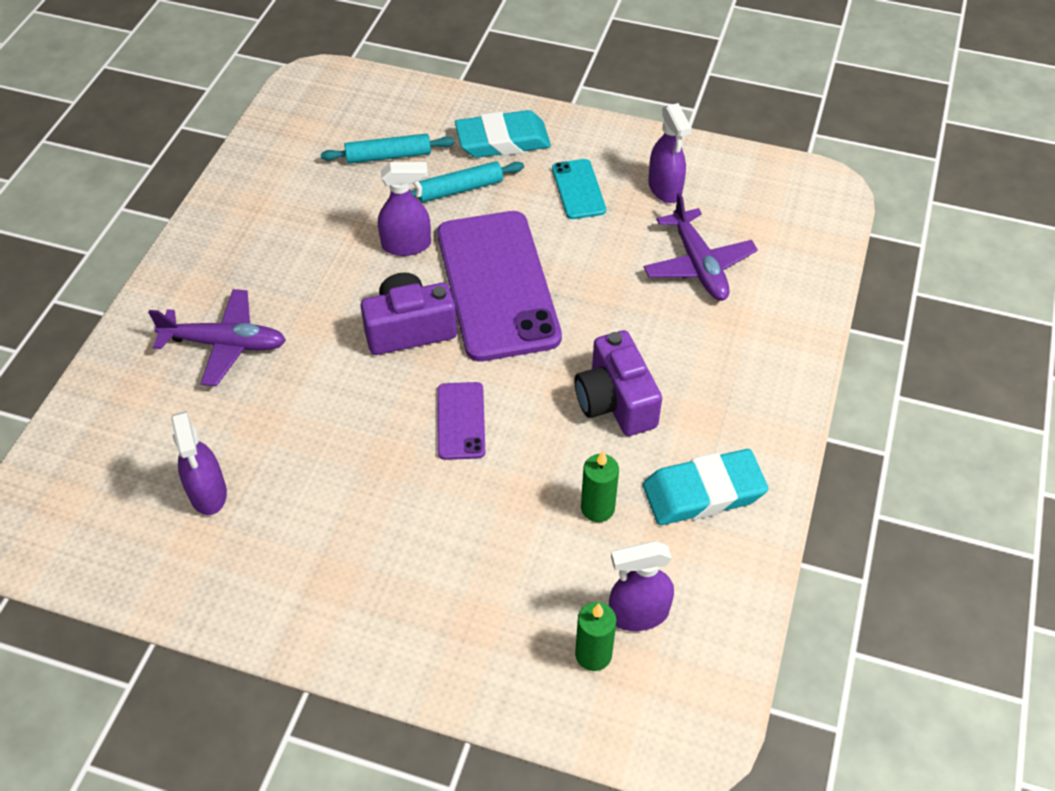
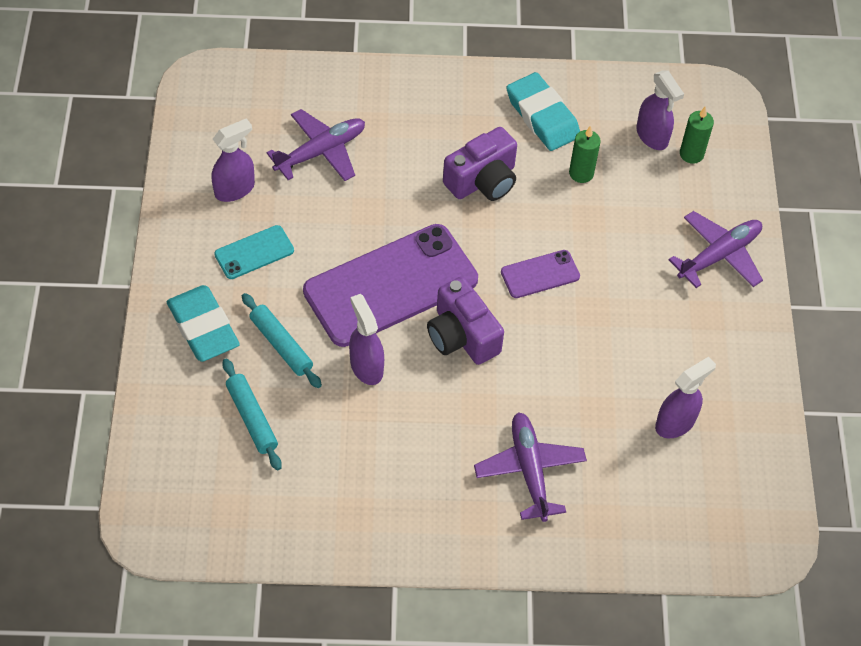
camera: 110 degrees left, 5 degrees up
(415, 627) = (719, 255): none -> purple plane

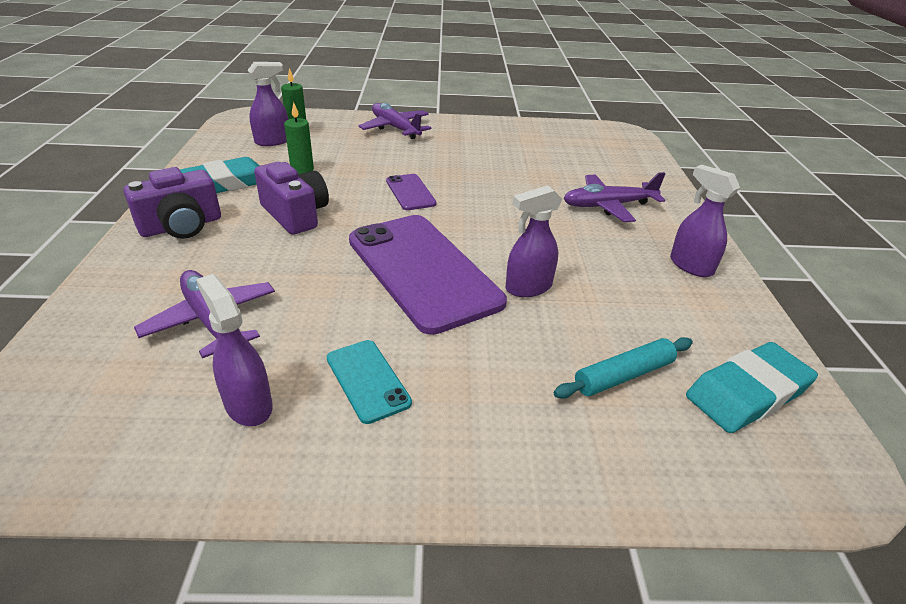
camera: 90 degrees left, 20 degrees down
(203, 327) = (496, 431): turquoise eraser -> turquoise eraser (747, 393)
(281, 345) = (512, 351): turquoise rolling pin -> none
(462, 336) = (480, 231): purple camera -> purple camera (181, 226)
(675, 423) = (543, 151): purple spray bottle -> purple spray bottle (690, 266)

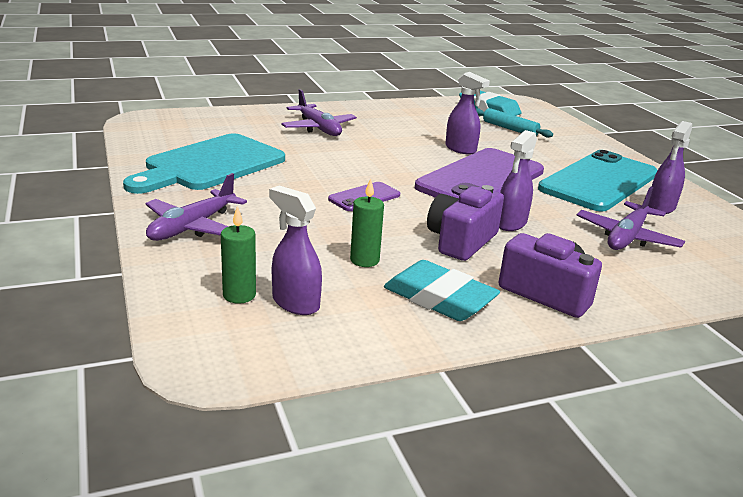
camera: 110 degrees left, 10 degrees down
(368, 380) = (599, 181): turquoise phone -> turquoise phone, size x2.20
(507, 145) = (210, 165): none -> turquoise cutting board
(690, 266) = (384, 111): purple spray bottle -> purple spray bottle (510, 223)

